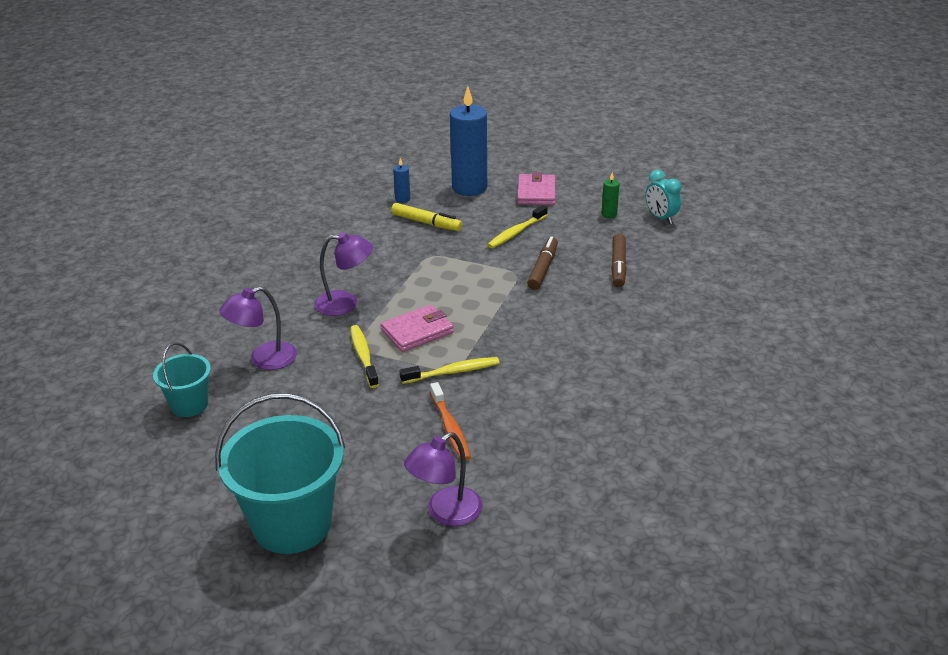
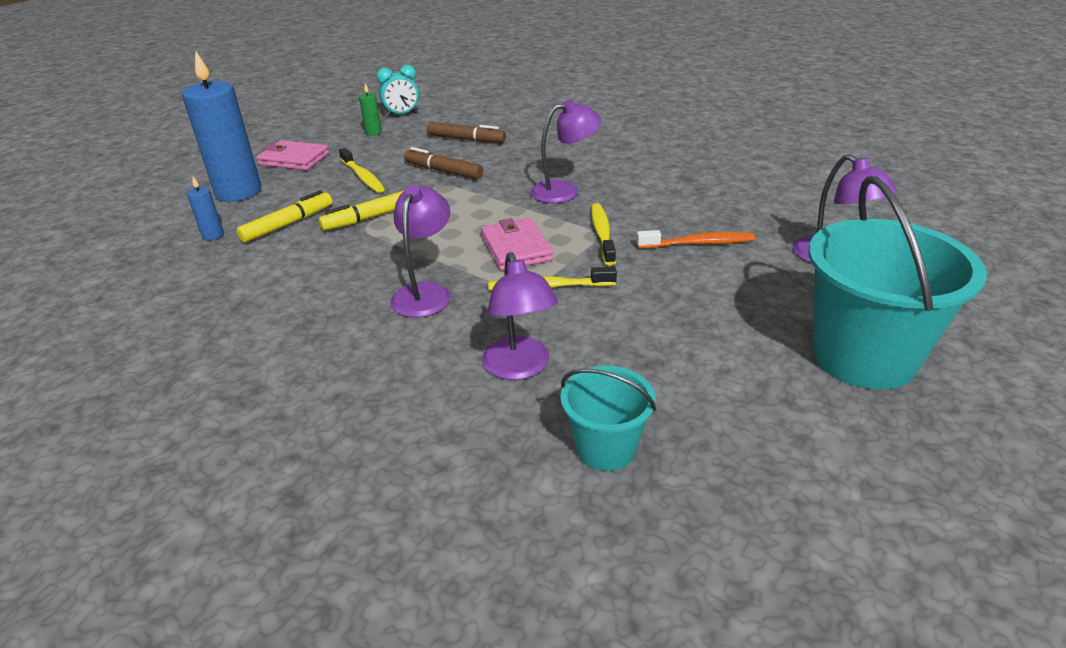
camera: 75 degrees left, 0 degrees up
(447, 254) = (370, 217): none -> yellow marker
(528, 340) = (564, 191): none -> purple lamp

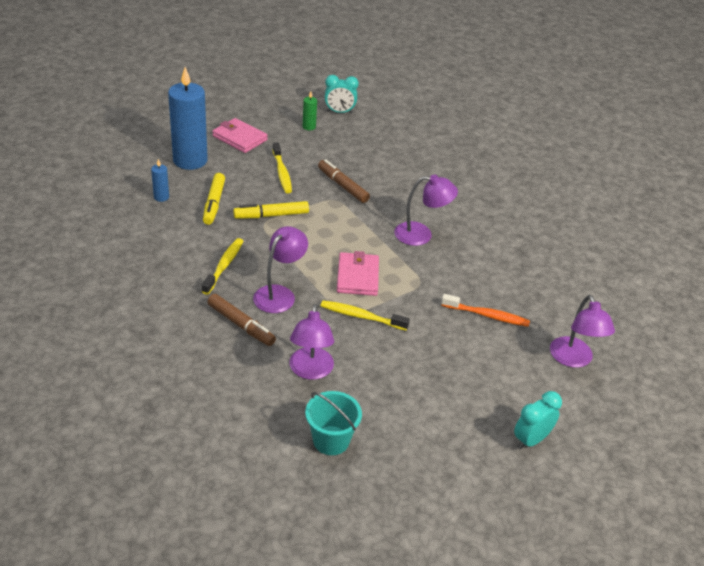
camera: 15 degrees right, 5 degrees up
(288, 224) = (214, 203): yellow marker -> yellow marker turned 120 degrees clockwise
(466, 139) = (376, 157): brown marker -> brown marker (241, 325)
(602, 234) = (424, 284): yellow toothbrush -> yellow toothbrush (224, 266)
(863, 357) = (531, 440): turquoise bucket -> turquoise clock

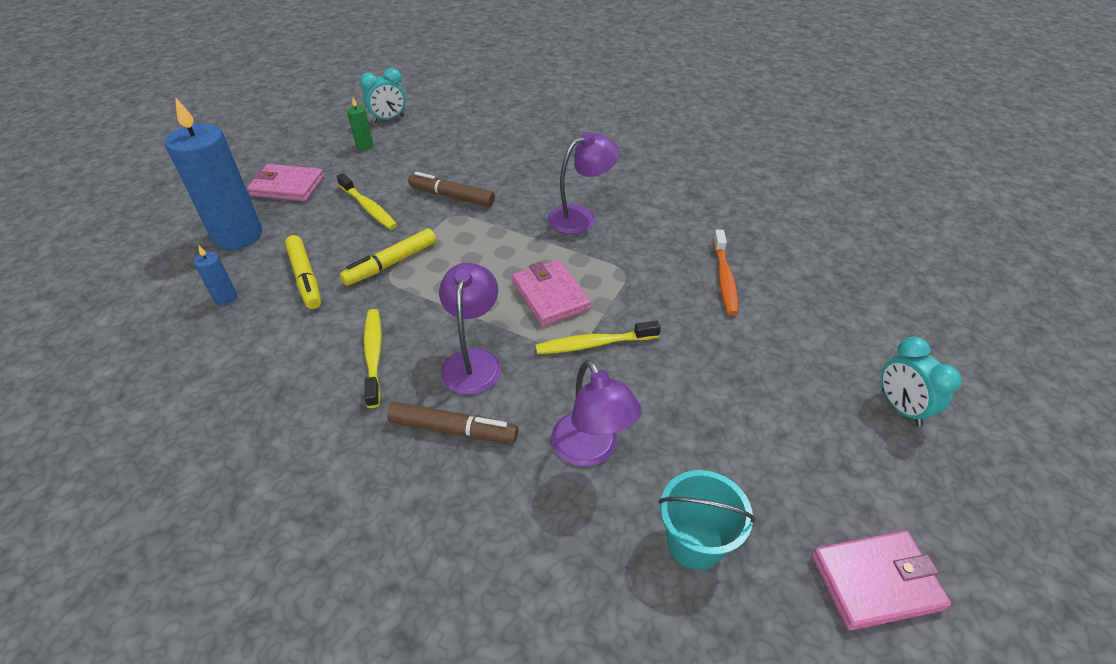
camera: 25 degrees left, 5 degrees up
(417, 507) = (875, 581): none -> pink wallet
(487, 315) = (724, 278): orange toothbrush -> orange toothbrush turned 105 degrees clockwise
(531, 440) = (900, 407): turquoise clock -> turquoise clock turned 45 degrees counterclockwise
(574, 359) = (848, 288): purple lamp -> none

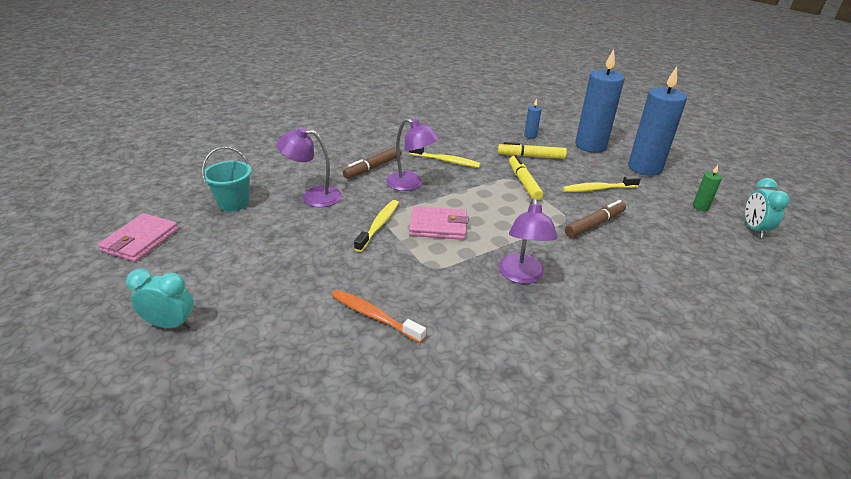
camera: 120 degrees right, 10 degrees down
(287, 186) = (644, 168): pink wallet -> blue candle

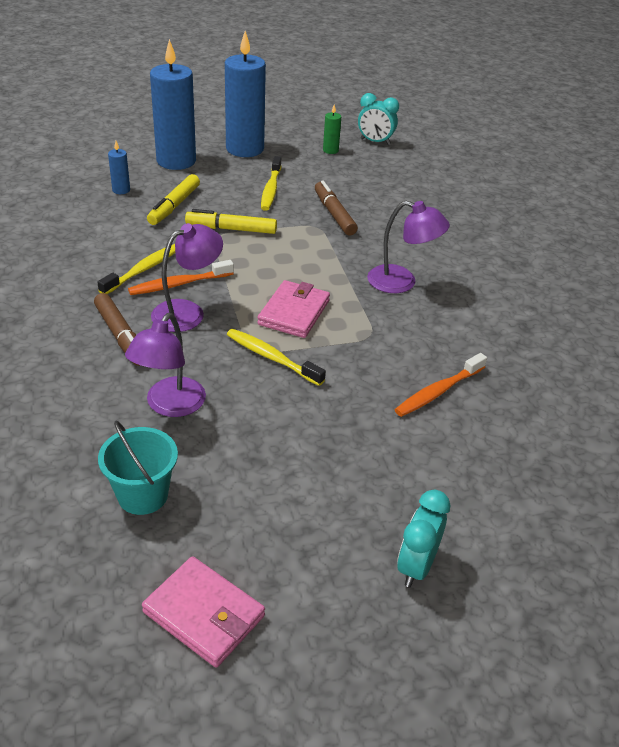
camera: 75 degrees left, 5 degrees up
(439, 175) = (178, 284): none -> orange toothbrush

